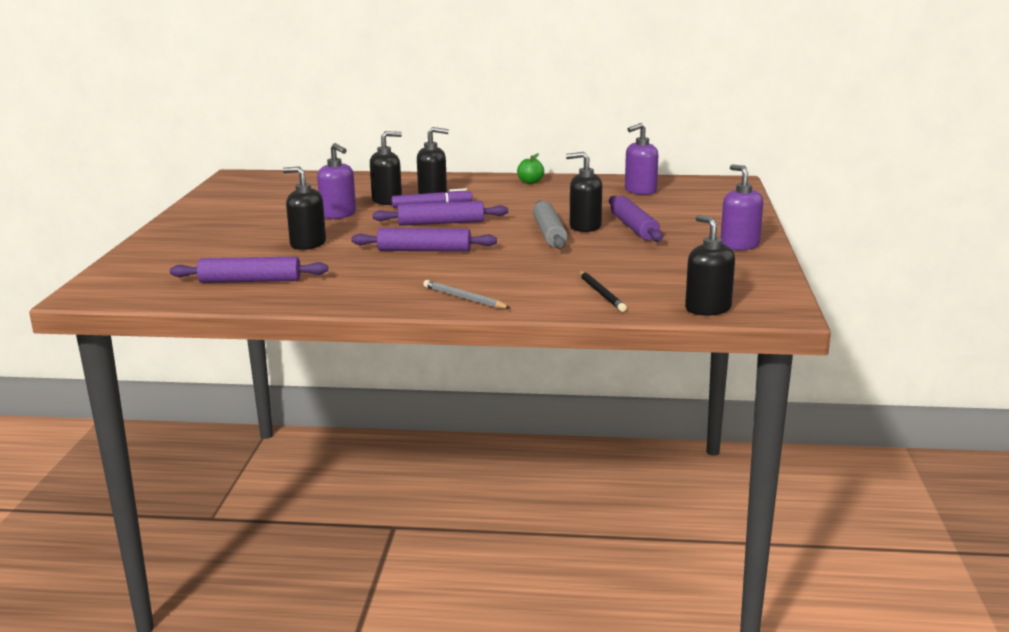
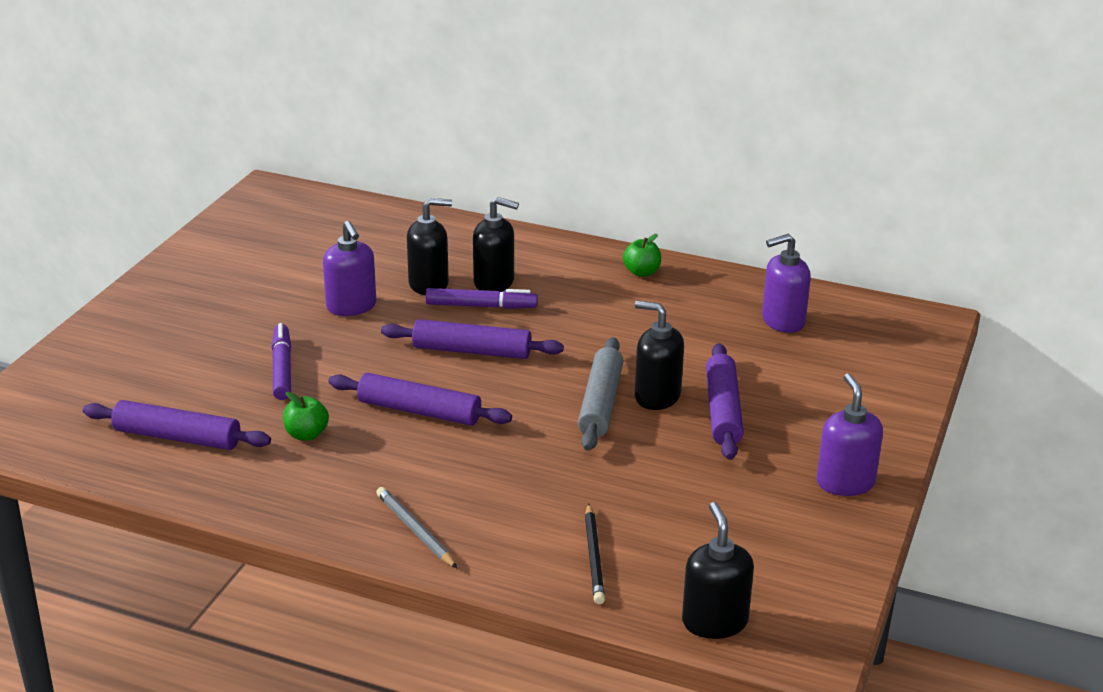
camera: 15 degrees right, 10 degrees up
(307, 244) = (282, 369): black soap dispenser -> purple marker
(349, 269) = (306, 434): none -> green apple

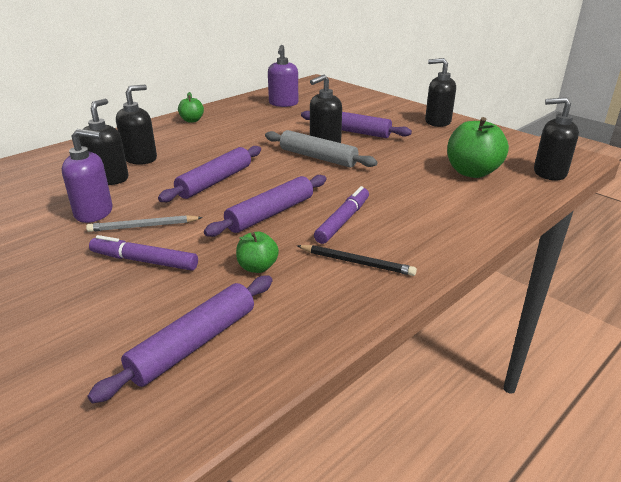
camera: 65 degrees left, 0 degrees up
(415, 530) = (421, 244): grey pencil -> grey pencil (143, 226)
(481, 306) = (163, 168): purple marker -> purple marker (343, 221)
(594, 557) = (477, 191): black pencil -> black pencil (356, 262)
(656, 544) = (472, 172): none -> green apple
(845, 482) = (437, 122): purple soap dispenser -> black soap dispenser

